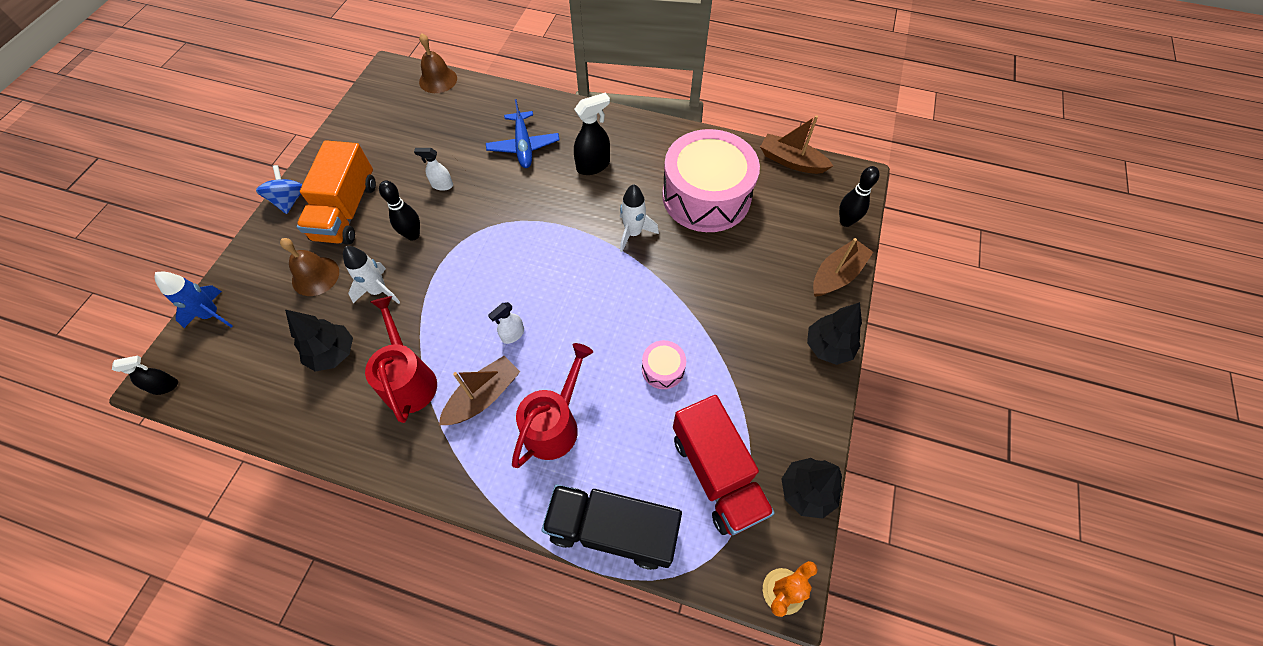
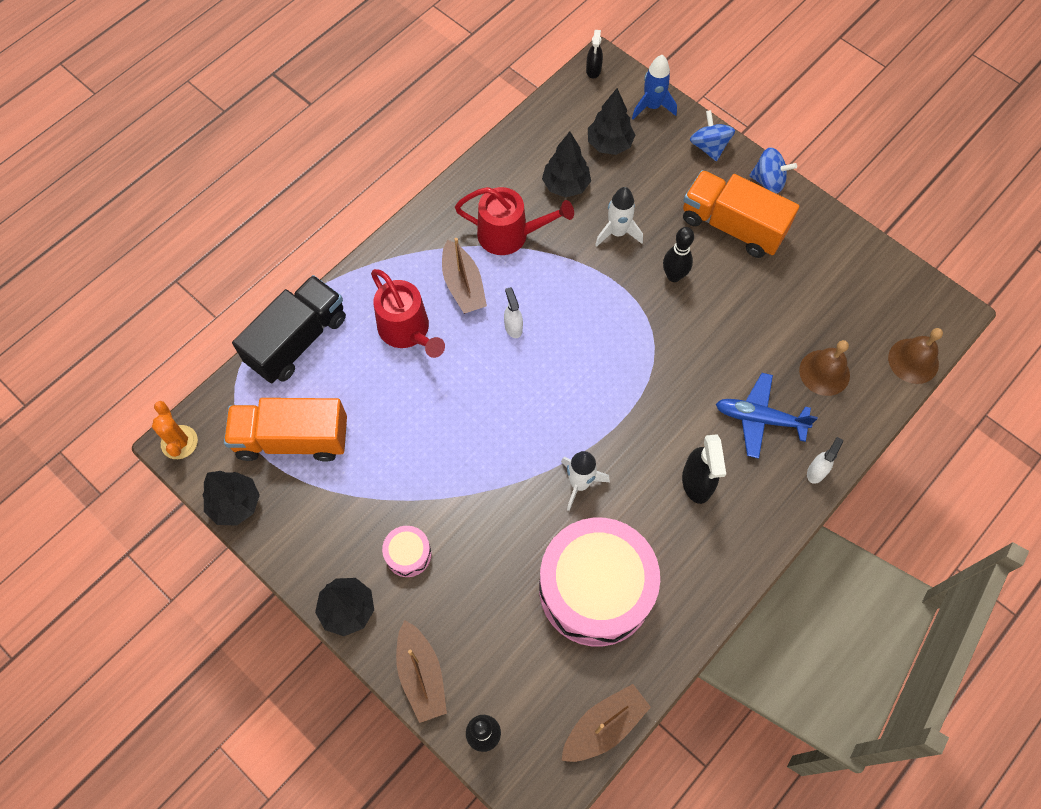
camera: 115 degrees right, 5 degrees up
(257, 253) = (709, 147): none -> blue spinning top
(270, 334) = (609, 144): none -> black tree
(315, 276) = (659, 187): brown bell -> brown bell (824, 372)
(442, 185) = (732, 319): white spray bottle -> white spray bottle (816, 471)
(663, 369) = (410, 441): pink drum -> pink drum (408, 554)
(717, 474) = (292, 439): red truck -> orange truck

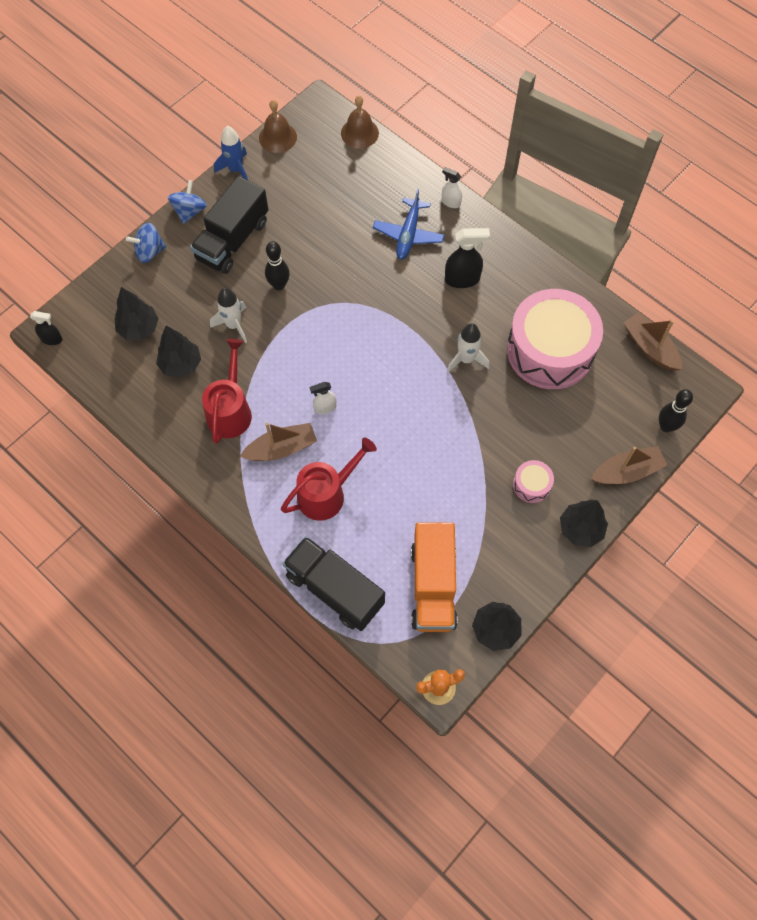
camera: 90 degrees left, 0 degrees up
(652, 106) = (100, 293): blue rocket -> blue rocket (236, 170)
(732, 226) = (232, 240): orange truck -> black truck
(824, 372) = (369, 189): brown bell -> brown bell (277, 137)

